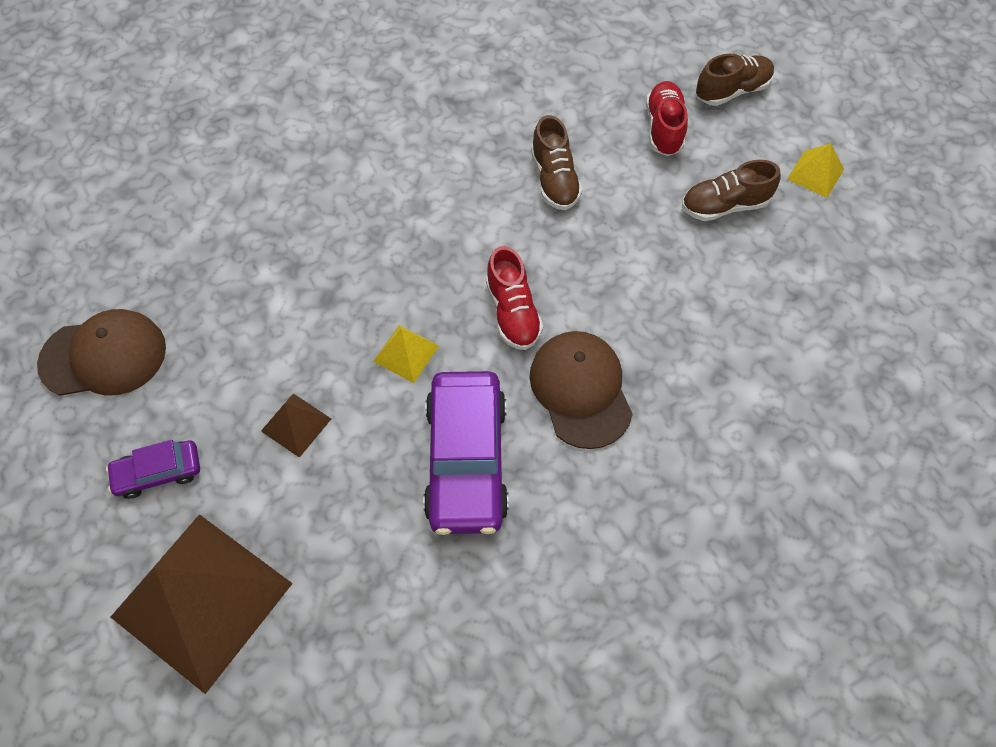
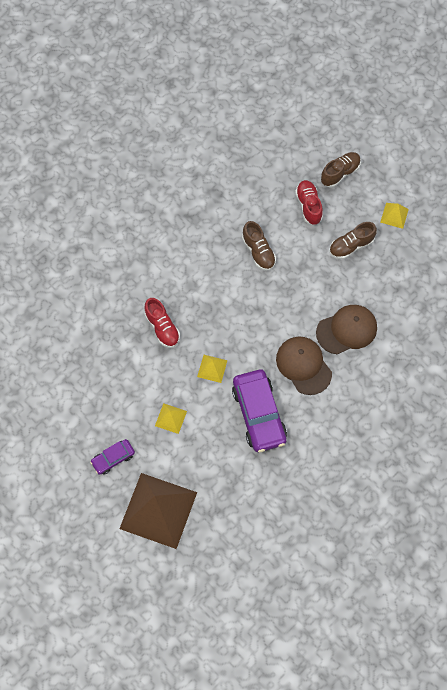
camera: 15 degrees left, 5 degrees up
(104, 356) = (60, 408): brown cap -> brown cap (346, 330)
(296, 425) = (171, 418): brown pyramid -> yellow pyramid
(513, 312) = (258, 333): red shoe -> red shoe (162, 328)

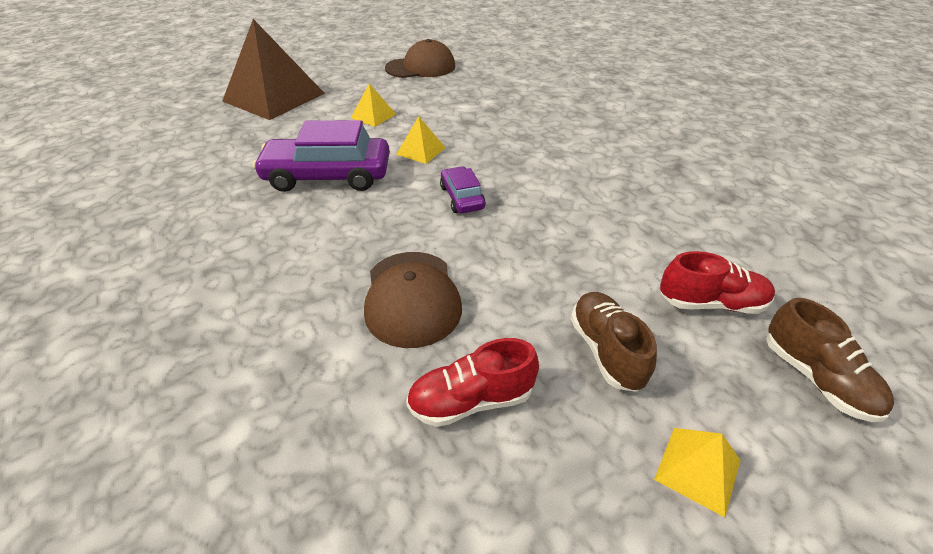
camera: 105 degrees right, 25 degrees down
(113, 458) = (354, 82): purple car -> purple car (462, 197)
(162, 328) = (498, 125): red shoe -> red shoe (471, 400)
(258, 252) = (605, 221): brown shoe -> none
(303, 366) = (374, 231): brown cap -> brown cap (421, 67)

